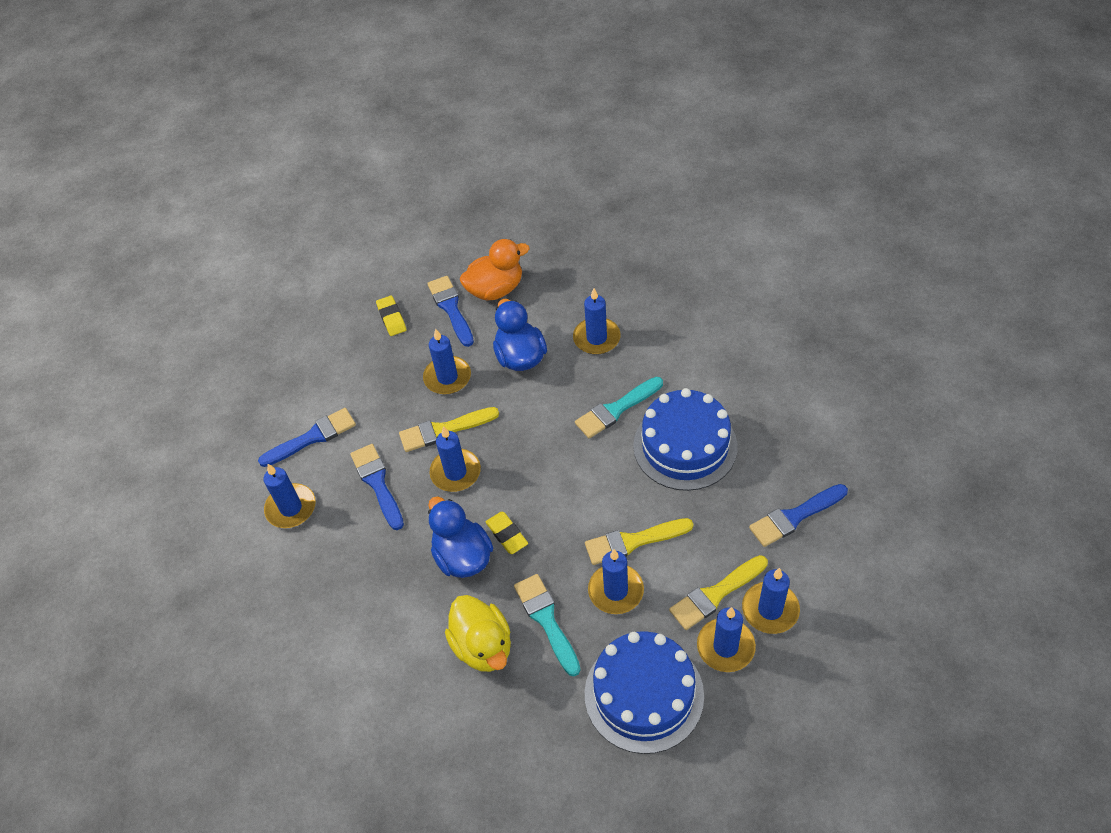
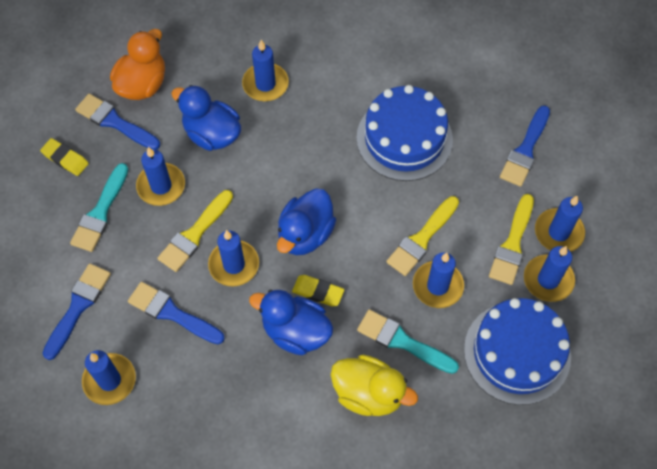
camera: 40 degrees left, 10 degrees up
(534, 480) = (305, 234): none -> blue duck
(616, 409) = (327, 137): turquoise brush -> turquoise brush (100, 212)

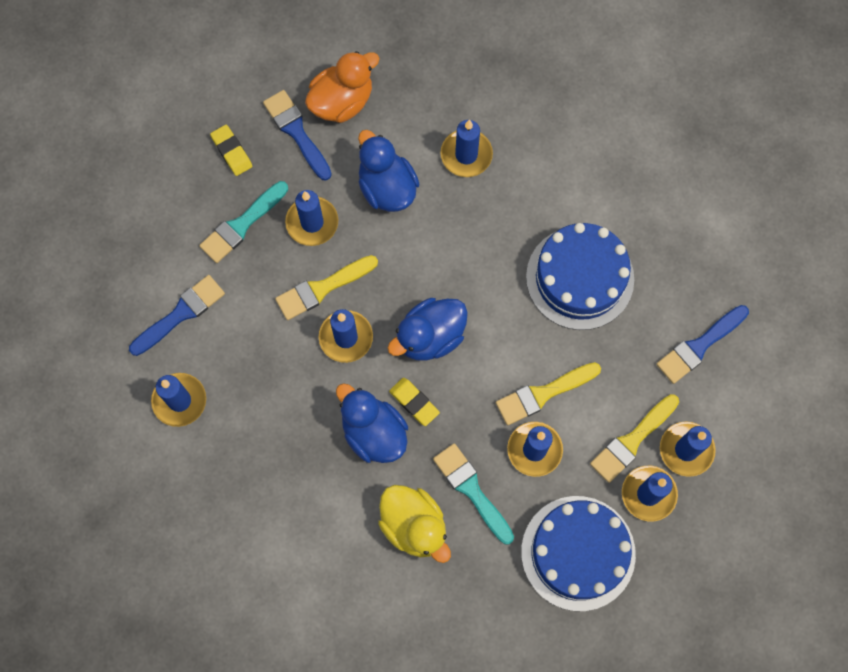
camera: 25 degrees right, 10 degrees up
(172, 313) = (265, 360): blue brush -> none

